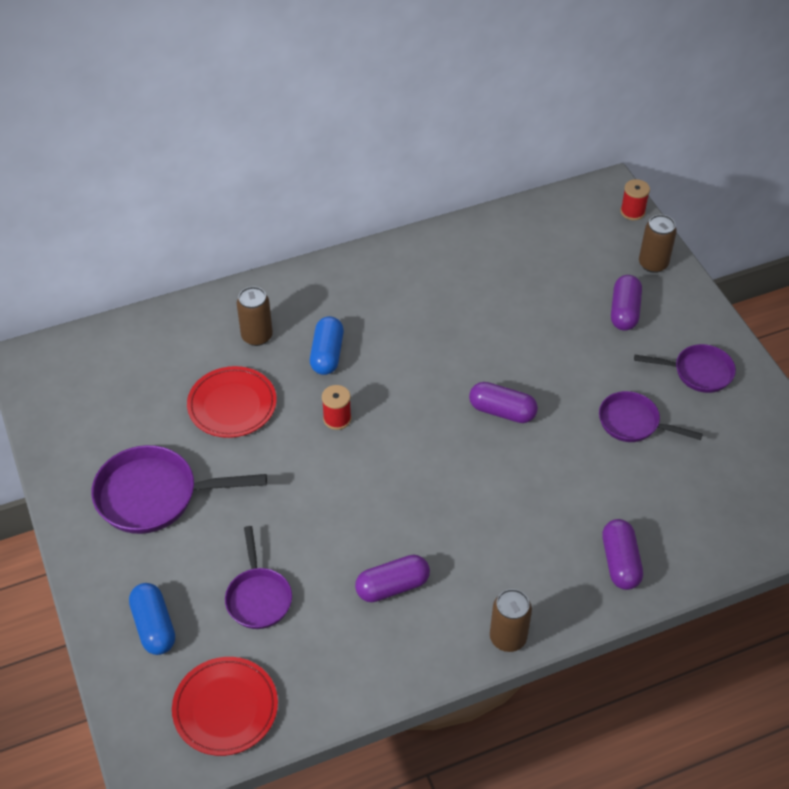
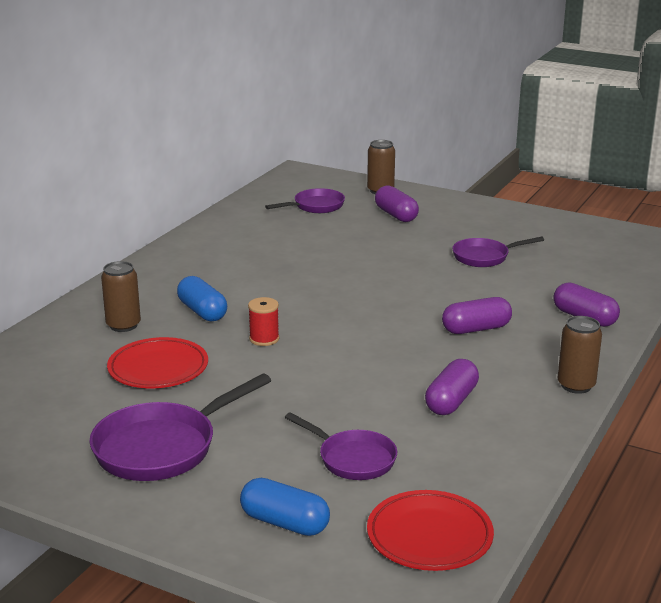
camera: 40 degrees left, 25 degrees down
(502, 411) = (387, 286): purple capsule -> purple capsule (476, 329)
(632, 212) = (329, 175): red spool -> none
(698, 372) = (487, 222): purple pan -> purple pan (315, 206)

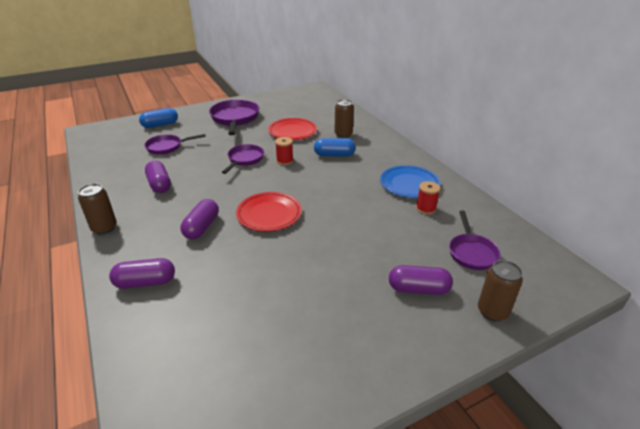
camera: 125 degrees right, 10 degrees up
(225, 251) = (409, 184): none -> blue plate
(267, 234) = (426, 208): none -> red spool
(429, 536) = (107, 144): red plate -> red plate (269, 214)
(484, 257) = (286, 293): purple pan -> purple pan (244, 159)

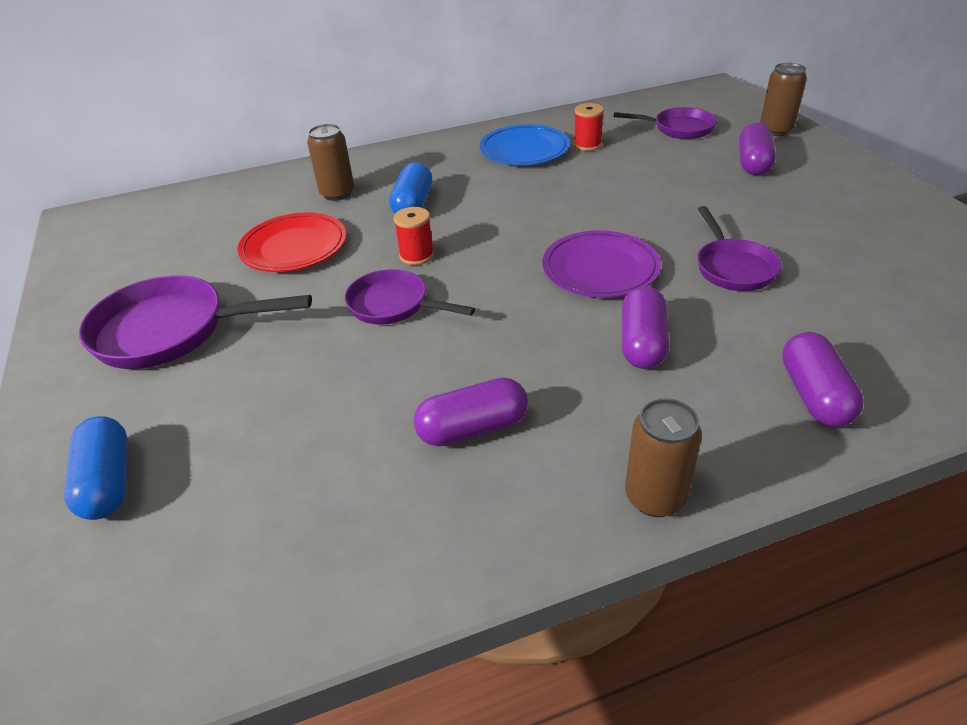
camera: 80 degrees left, 5 degrees up
(167, 147) = (273, 443): purple pan -> purple pan (733, 267)
(202, 227) = (642, 343): purple capsule -> purple capsule turned 75 degrees clockwise
(269, 214) = (600, 269): red plate -> purple plate

